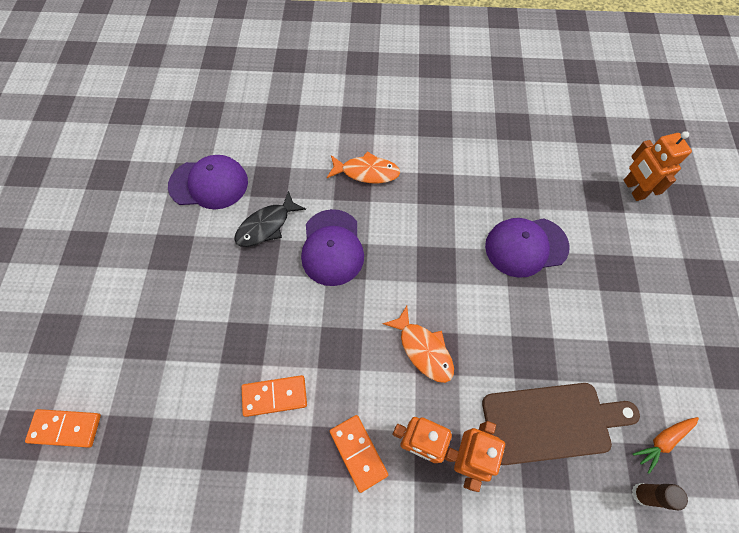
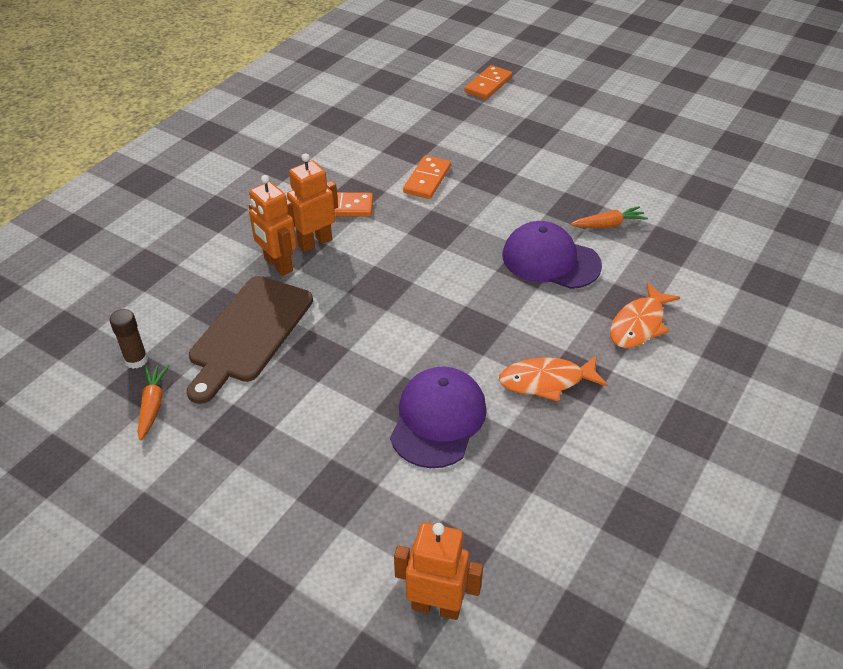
camera: 120 degrees right, 20 degrees down
(209, 184) = (689, 202): purple cap -> none
(266, 226) = (608, 225): black fish -> orange carrot
(423, 349) = (391, 279): orange fish -> orange fish (546, 381)

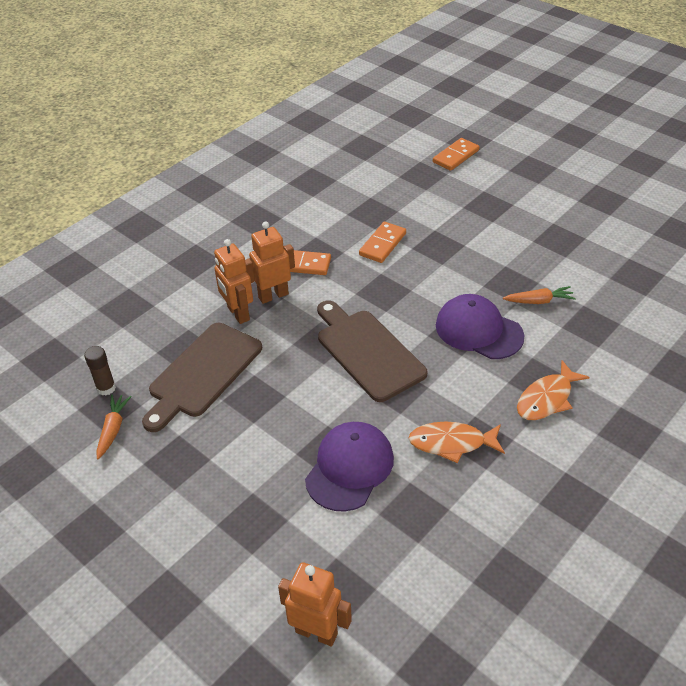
camera: 10 degrees right, 0 degrees up
(433, 293) = (367, 352): none -> brown cutting board

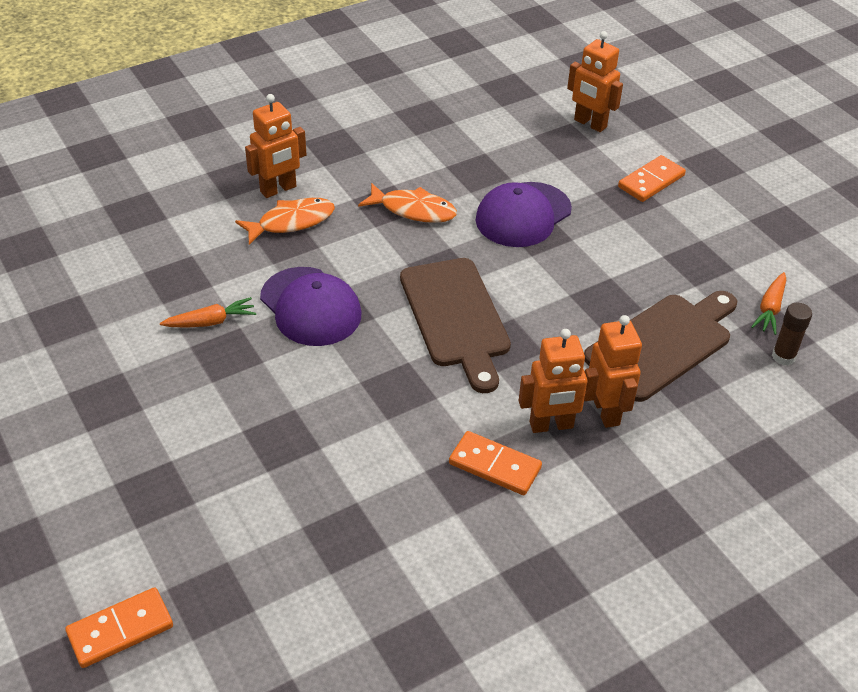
camera: 165 degrees left, 0 degrees up
(382, 244) = (360, 467): orange domino -> orange domino (651, 181)
(539, 301) = (211, 322): orange carrot -> orange carrot turned 150 degrees clockwise
(584, 429) = (278, 189): none -> orange robot

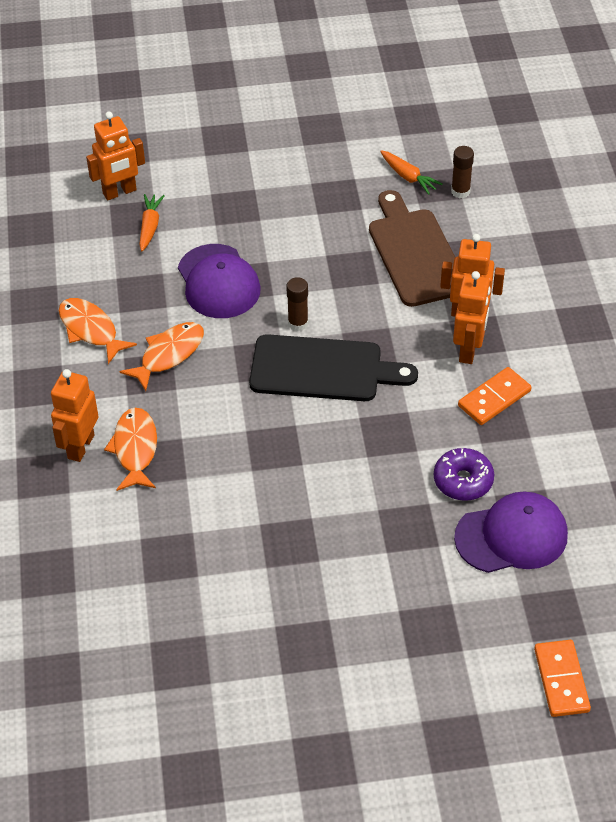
camera: 65 degrees left, 5 degrees up
(211, 322) = (242, 544): orange carrot -> orange carrot (150, 226)
(278, 189) = (80, 446): orange robot -> orange robot turned 150 degrees counterclockwise
(310, 307) = (259, 465): purple cap -> purple cap (511, 536)
(364, 468) = (463, 481): none -> purple donut
(414, 156) = (90, 330): none -> orange fish
(456, 317) = (322, 369): brown cutting board -> black cutting board
(505, 283) = (298, 323): none -> brown glue stick
(651, 181) = (222, 184): orange domino -> none

